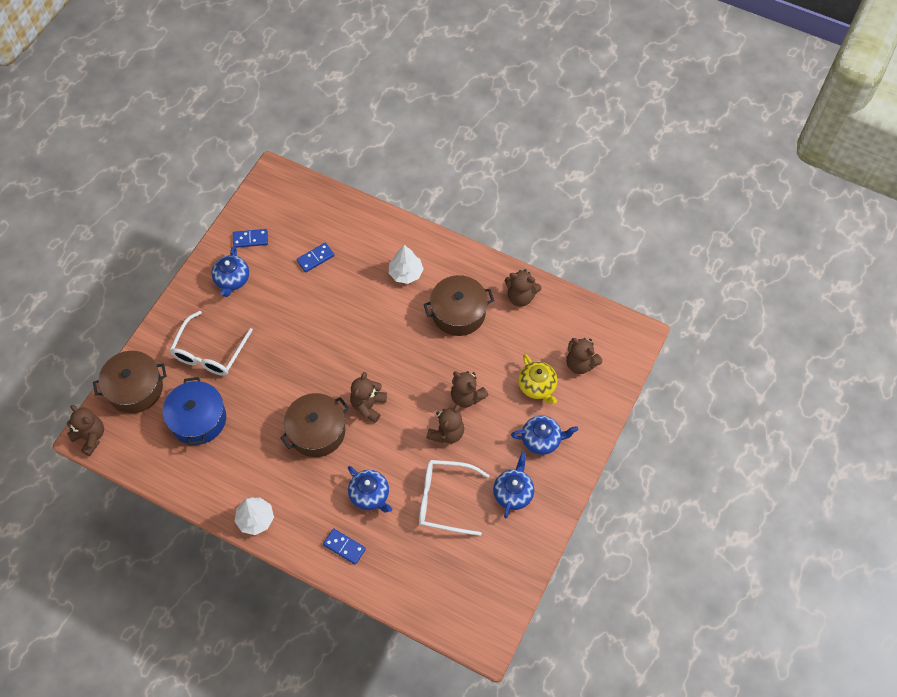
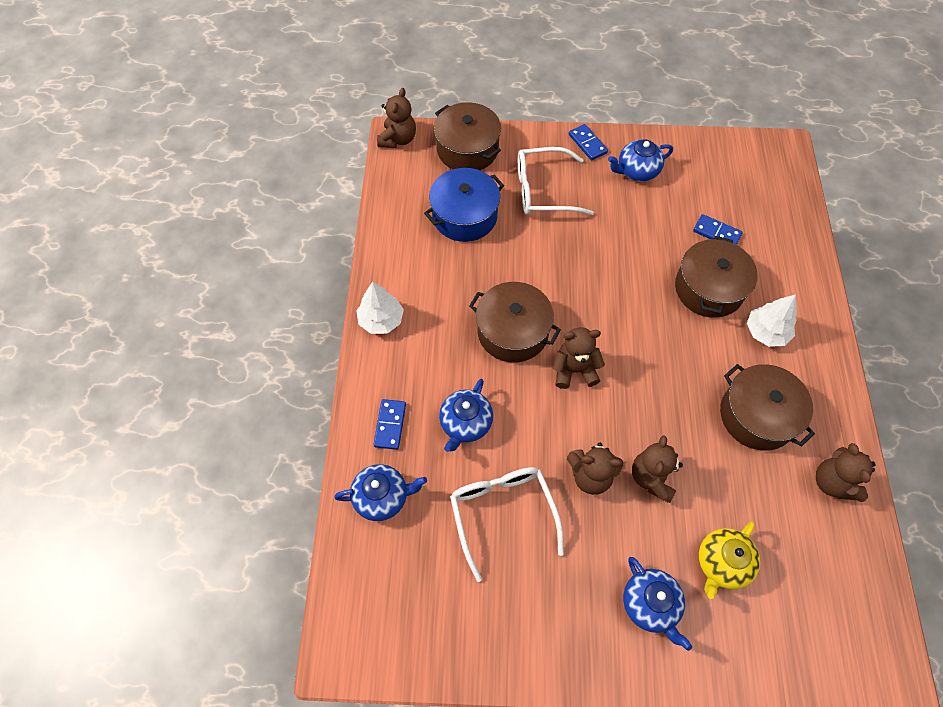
camera: 65 degrees right, 0 degrees up
(250, 239) = (694, 164): blue domino -> blue domino (587, 144)
(355, 288) = (708, 289): none -> brown pot
(513, 493) = (555, 599): blue teapot -> blue teapot (382, 497)
(580, 364) = (792, 610): brown teddy bear -> none

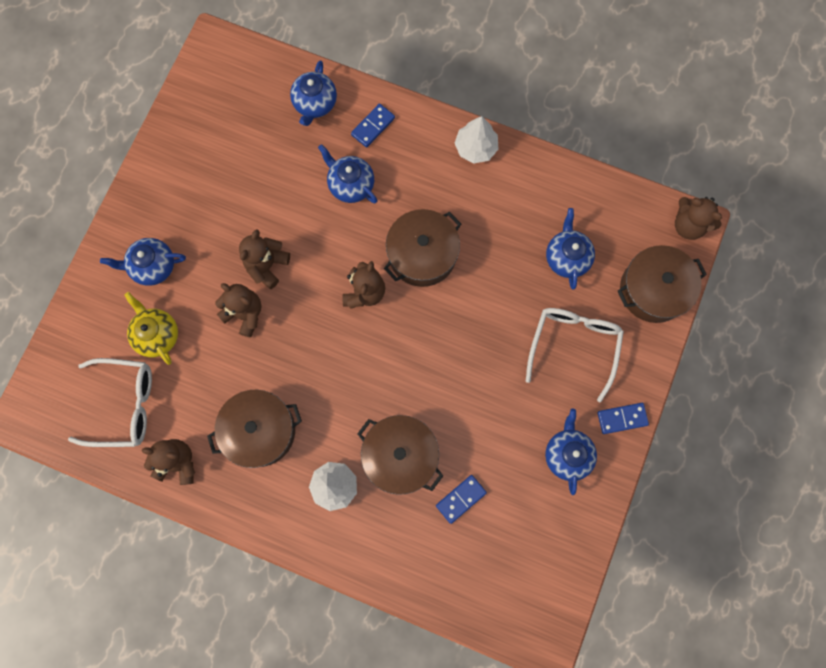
camera: 110 degrees right, 15 degrees up
(390, 425) = (373, 126): blue domino -> blue domino turned 75 degrees counterclockwise
(464, 216) = (567, 257): blue pot -> blue teapot
(503, 514) = (264, 186): white glasses -> white glasses (123, 405)

